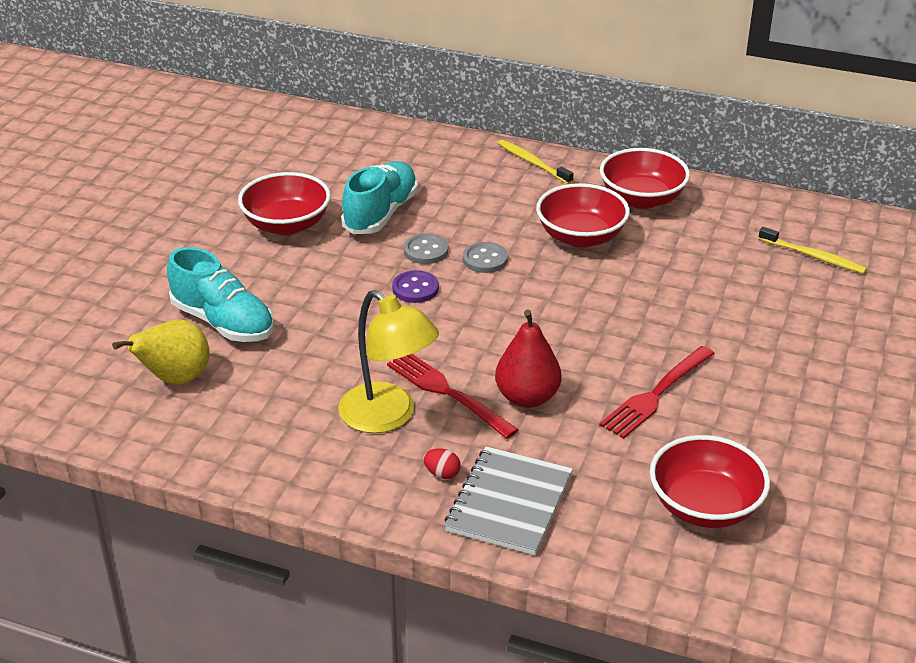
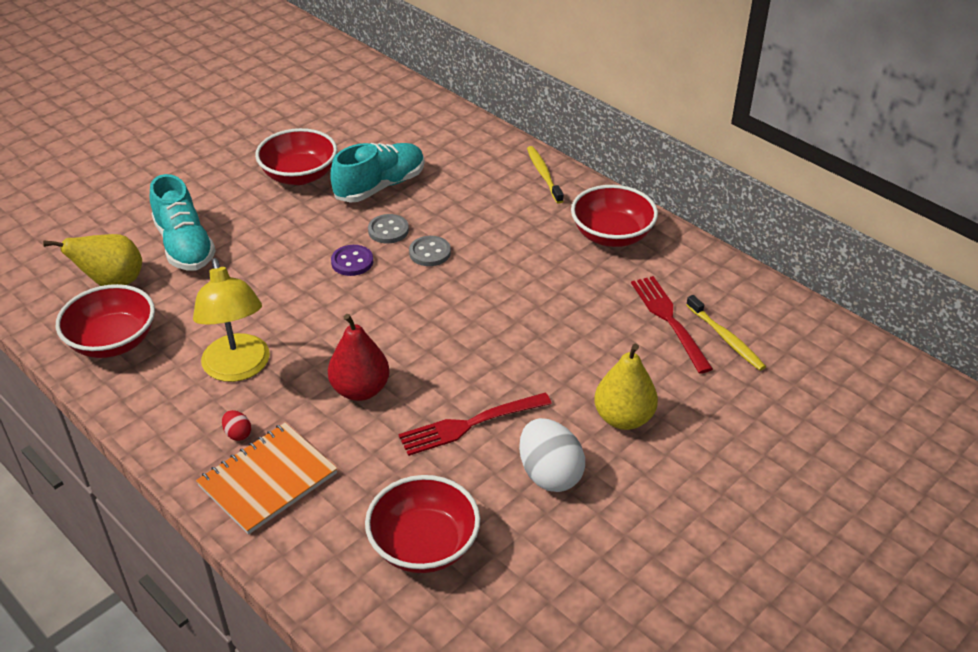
camera: 25 degrees right, 5 degrees up
(447, 393) = (301, 363): red fork -> red fork (669, 320)
(509, 503) = (267, 479): grey notebook -> orange notebook
(581, 237) = (528, 256): red bowl -> red bowl (113, 341)
(762, 412) = (549, 474): none -> white egg
(784, 346) = (623, 418): none -> yellow pear

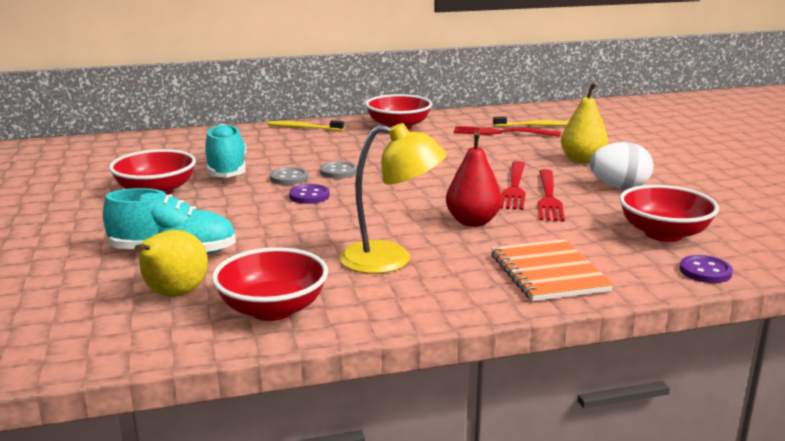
camera: 60 degrees left, 20 degrees down
(238, 434) = (478, 275): red egg -> none
(338, 599) = (705, 271): none -> purple button
(481, 389) = (514, 187): none -> red fork

